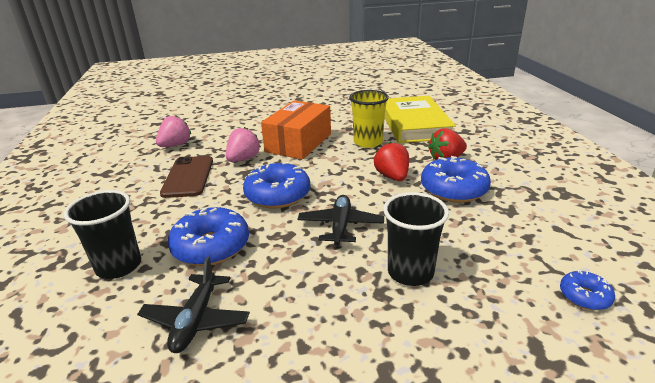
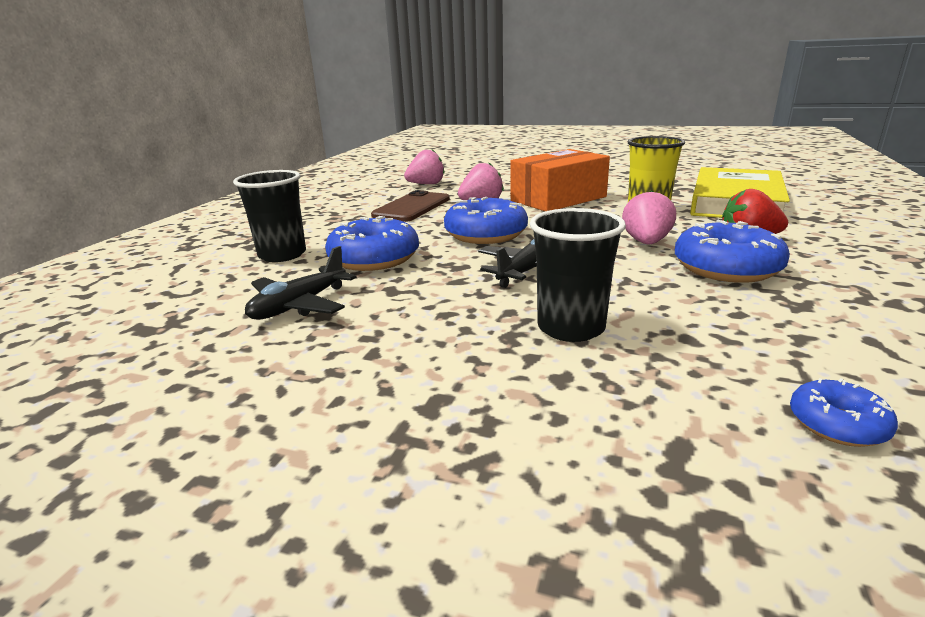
camera: 30 degrees right, 5 degrees down
(392, 177) = (646, 243): red strawberry -> pink strawberry

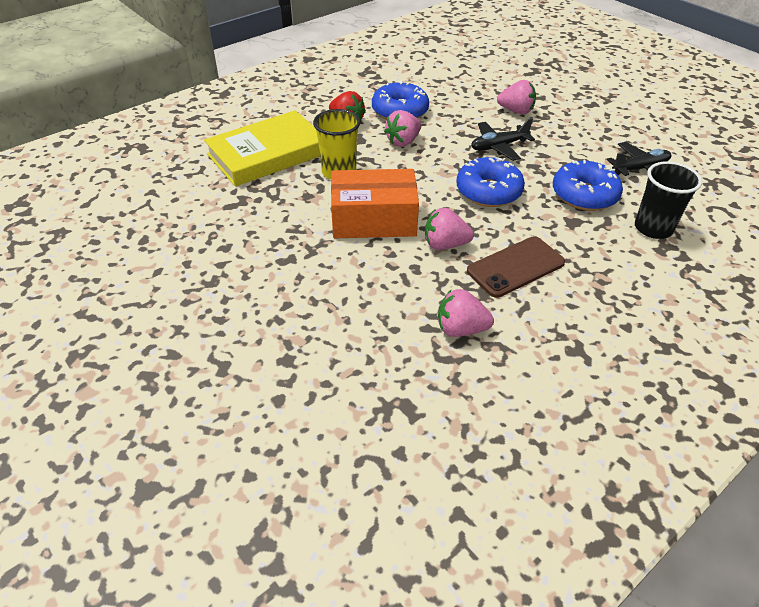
camera: 150 degrees left, 20 degrees up
(571, 328) = (516, 111): black cup -> pink strawberry
(837, 424) = (479, 64): blue donut -> none

